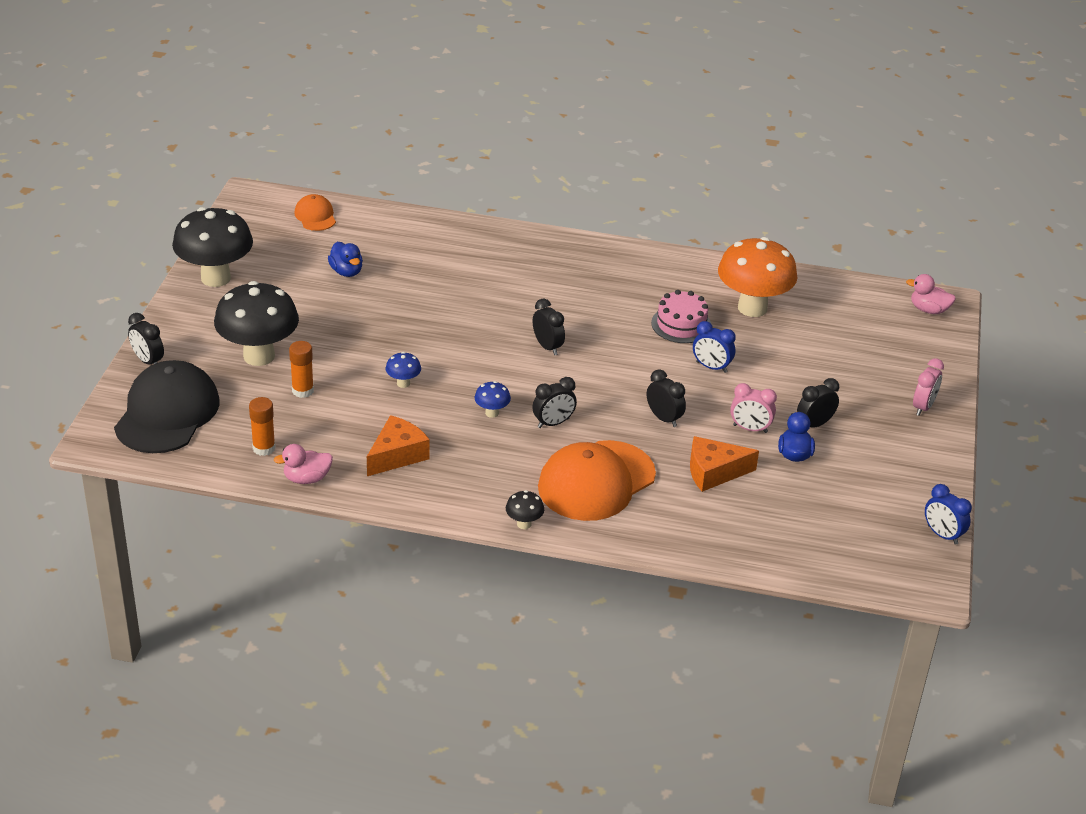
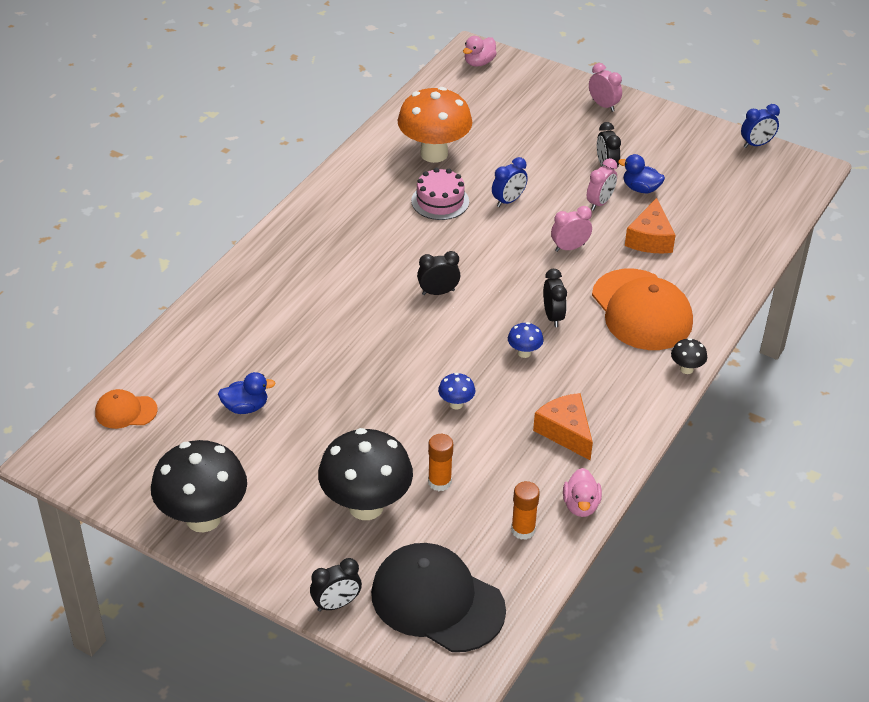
camera: 70 degrees left, 5 degrees up
(664, 418) = (569, 248): black clock -> pink clock

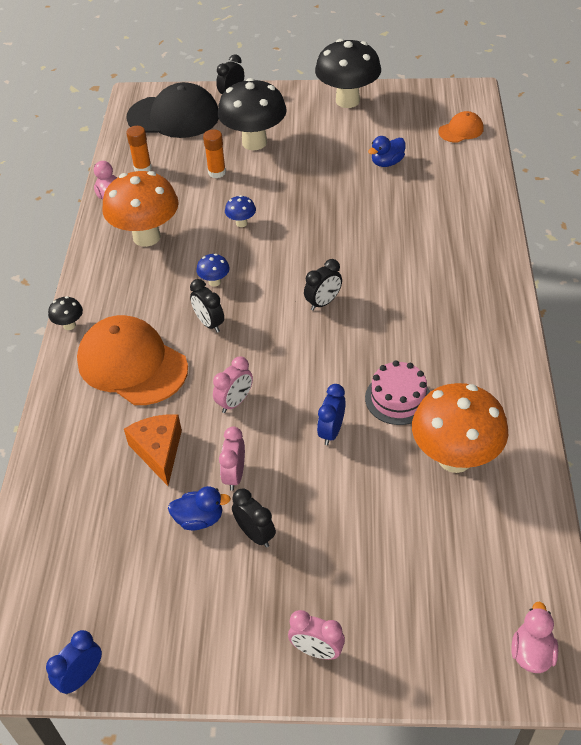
camera: 155 degrees right, 5 degrees up
(565, 432) = (146, 237): orange cheese -> orange mushroom

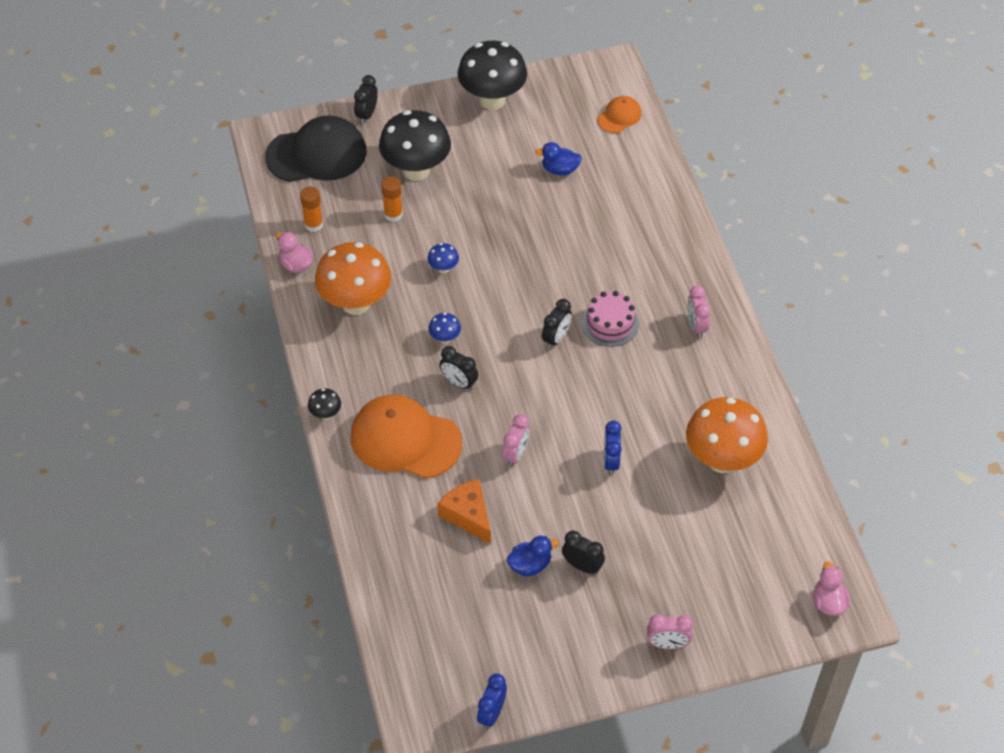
camera: 20 degrees left, 5 degrees up
(234, 475) = (543, 520): pink clock -> pink clock (696, 326)
(387, 163) = (560, 170): blue duck -> blue duck turned 60 degrees clockwise
(398, 398) = (656, 417): pink cake -> pink cake (610, 323)

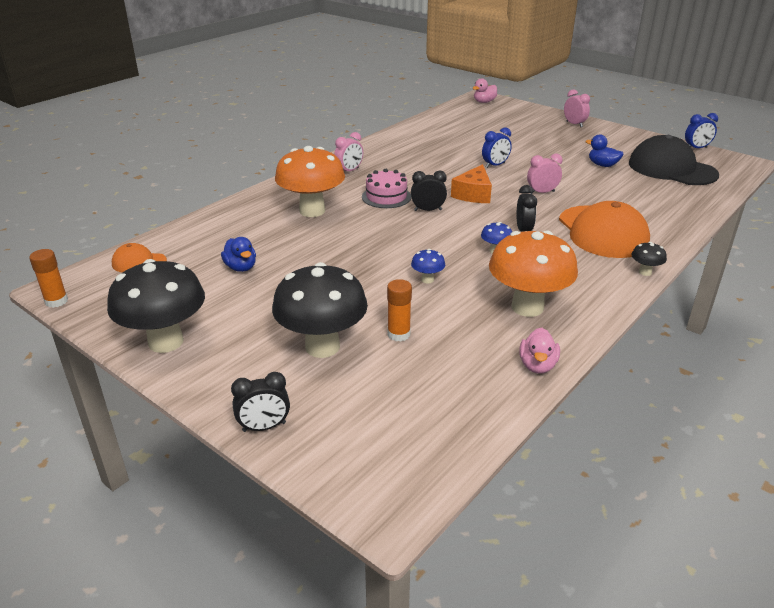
camera: 125 degrees left, 20 degrees down
(313, 225) = (475, 380): orange glue stick -> orange glue stick (56, 301)
(317, 154) = (371, 435): black cap -> black cap (671, 169)
(468, 515) = (610, 191): orange cheese -> orange cheese (473, 194)
(582, 566) = (575, 153): black clock -> none
(722, 460) = (442, 140): orange mushroom -> orange mushroom (312, 211)

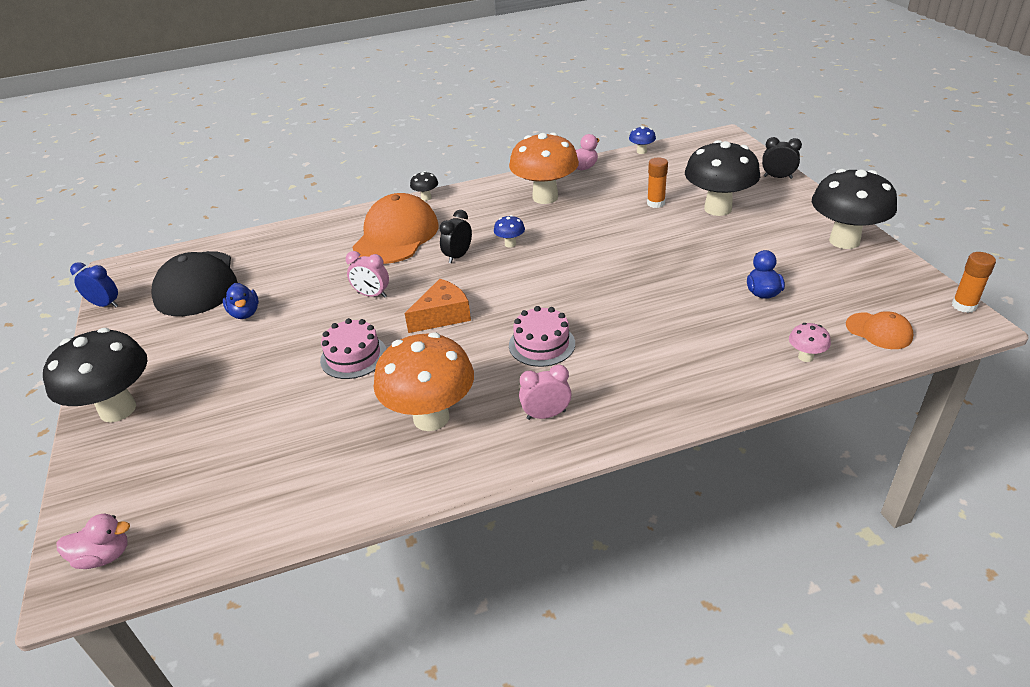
camera: 145 degrees left, 5 degrees up
(197, 232) = (805, 357): none -> pink mushroom
(312, 211) = (647, 349): orange mushroom -> orange mushroom (431, 417)
(427, 280) = (596, 235): blue mushroom -> blue mushroom (641, 151)
(428, 210) = (517, 308): black clock -> none
(495, 165) = (353, 356): blue clock -> pink cake
(574, 124) = (118, 409): pink clock -> black mushroom

